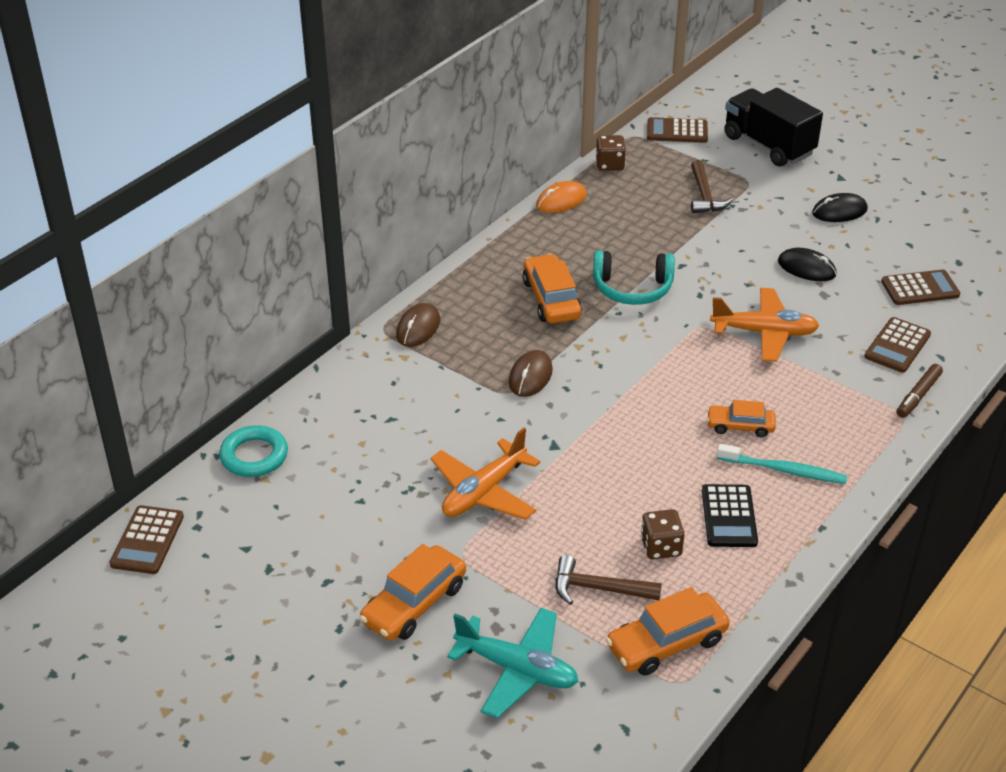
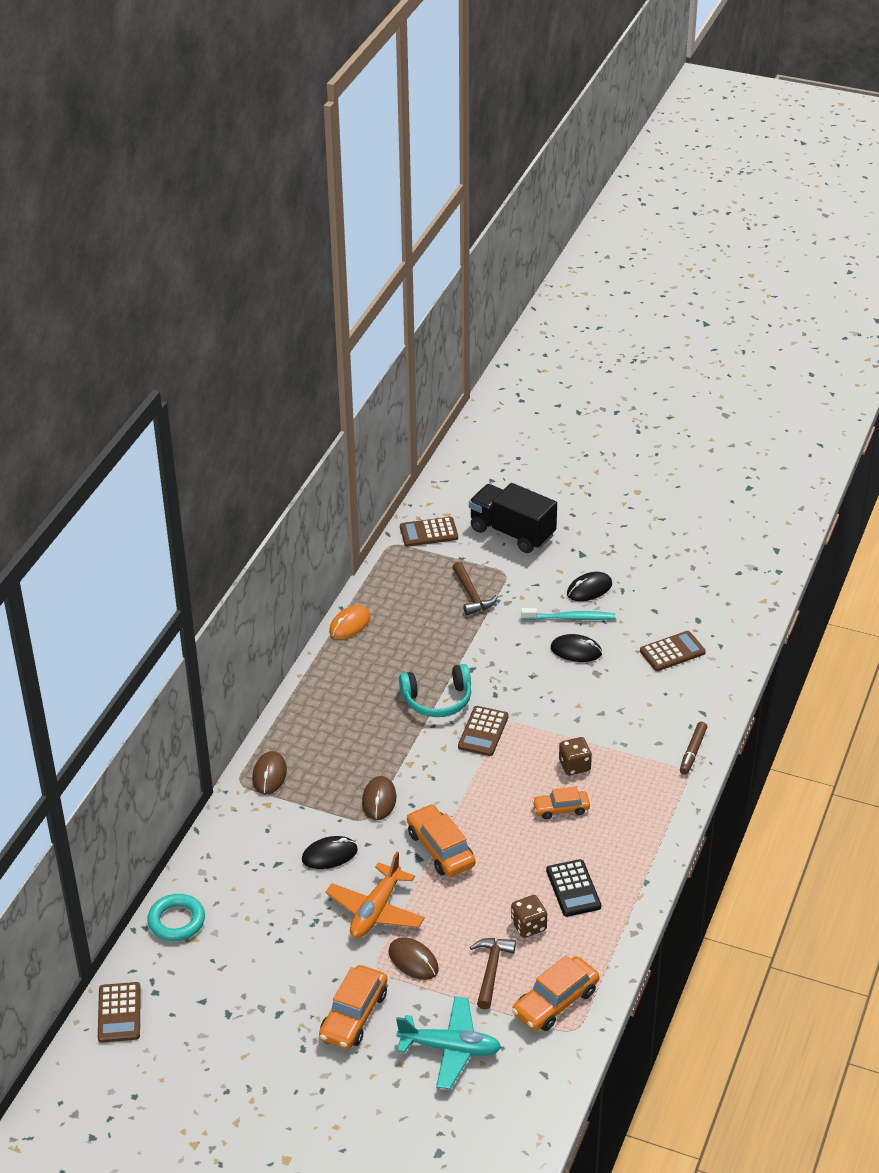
camera: 15 degrees left, 0 degrees up
(453, 422) = (329, 855): none -> black mouse
(508, 557) = (413, 961): none -> brown mouse
(551, 299) = (373, 724): orange car -> orange car (440, 849)
(599, 588) = (491, 970): brown hammer -> brown hammer turned 105 degrees clockwise
(610, 164) = (380, 579): brown dice -> brown dice (574, 765)
(764, 332) = (557, 719): orange plane -> none
(784, 470) = (605, 840): turquoise toothbrush -> turquoise toothbrush (570, 618)
(897, 346) = (666, 709): brown calculator -> brown calculator (483, 731)

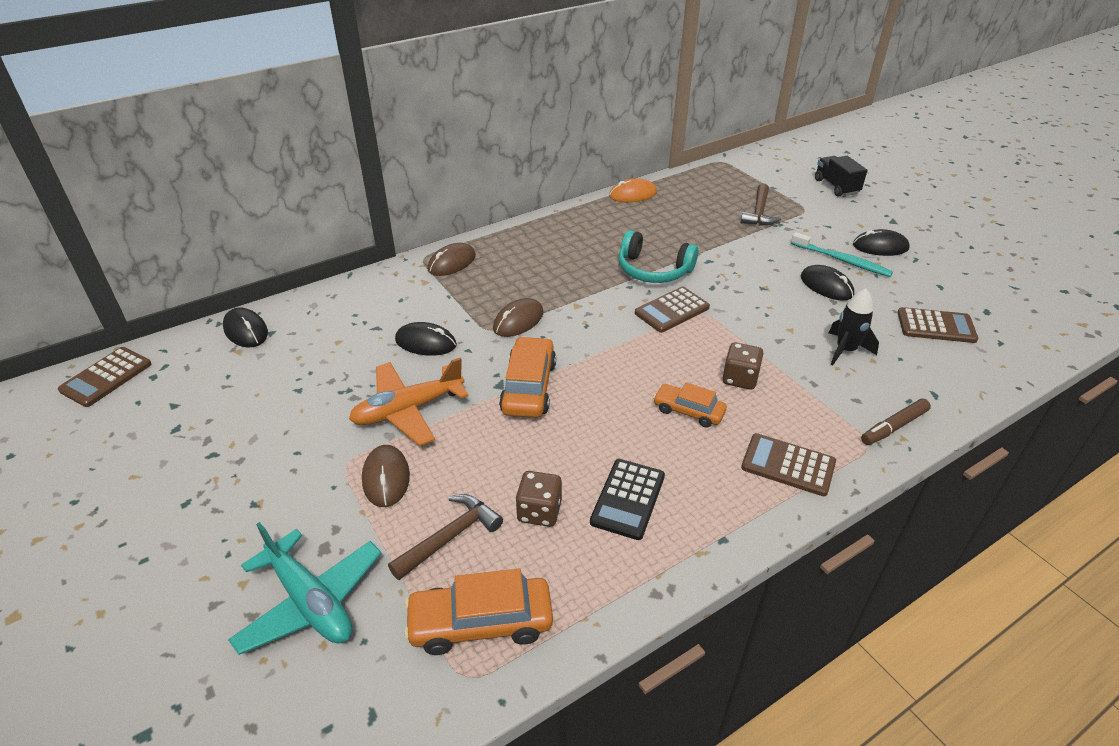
camera: 35 degrees right, 0 degrees up
(176, 921) = (246, 331): turquoise ring -> black mouse
(354, 1015) = (268, 499): orange car -> none
(429, 532) = (760, 164): brown calculator -> brown calculator (788, 465)
(512, 532) = (836, 186): black truck -> black truck, size x0.60
(626, 705) = (845, 350): none -> black rocket

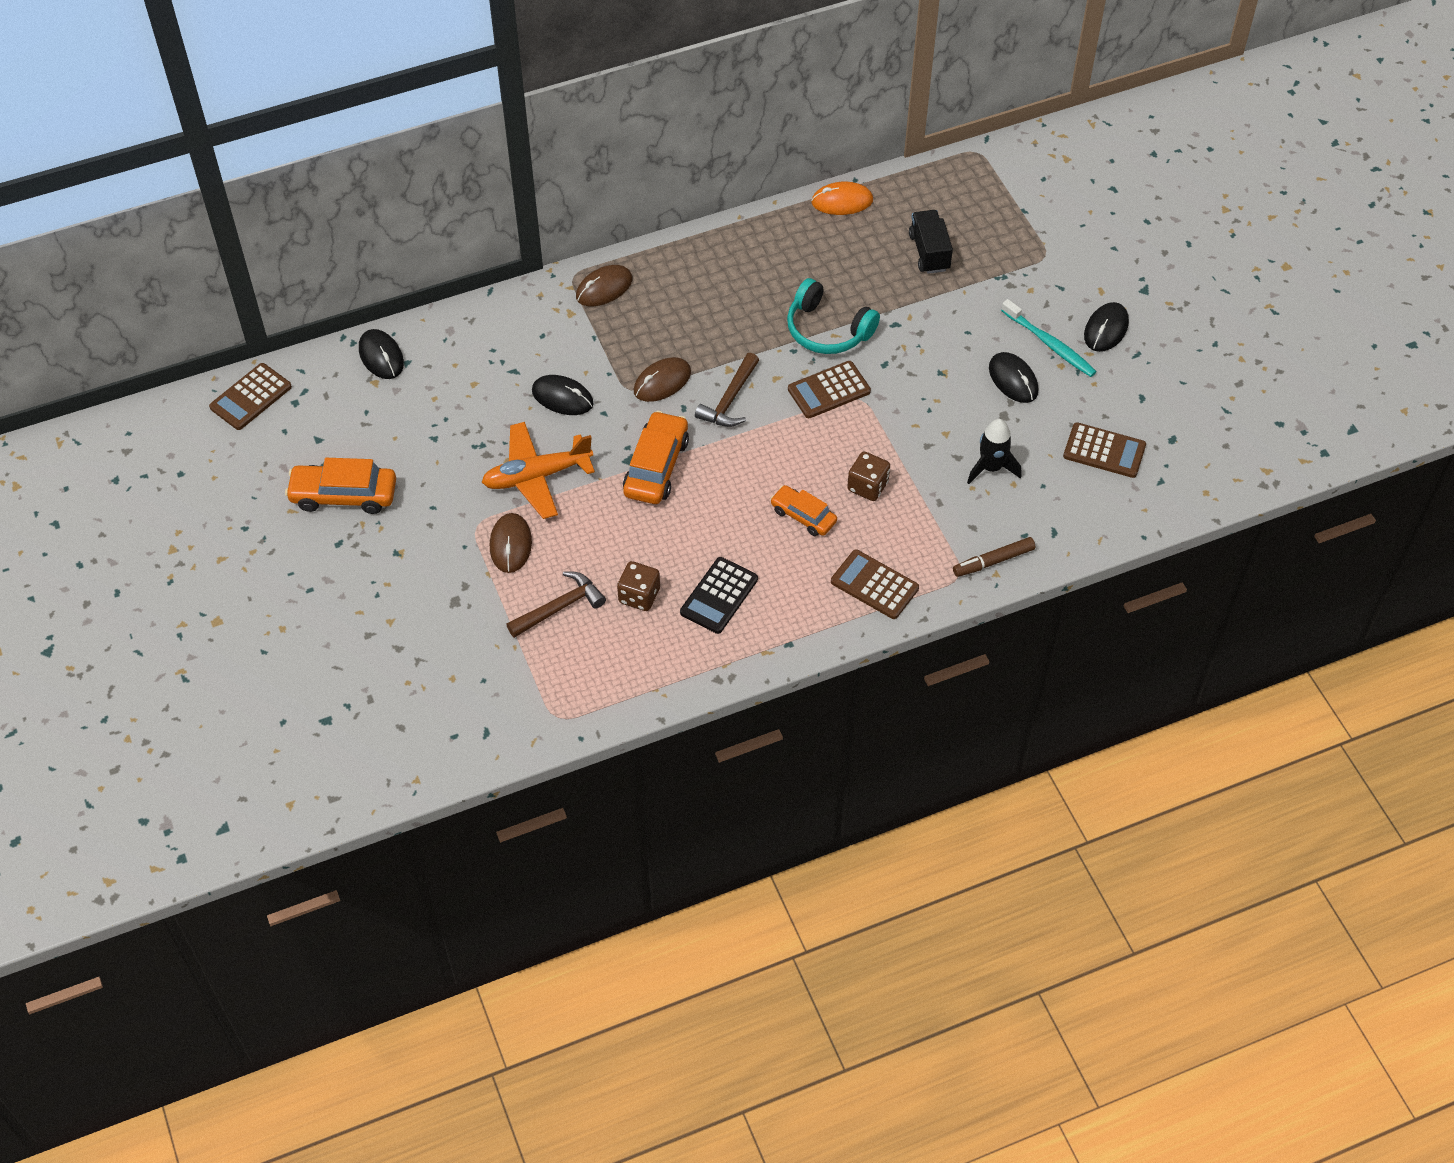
camera: 10 degrees right, 15 degrees up
(310, 601) = (443, 644): turquoise plane -> none
(481, 623) = (574, 680): orange car -> orange car (344, 495)
(759, 212) = (986, 253): brown hammer -> brown hammer (730, 399)
(836, 186) = (1104, 220): black truck -> black truck (929, 252)
(880, 247) = (1106, 329): black mouse -> black mouse turned 75 degrees counterclockwise

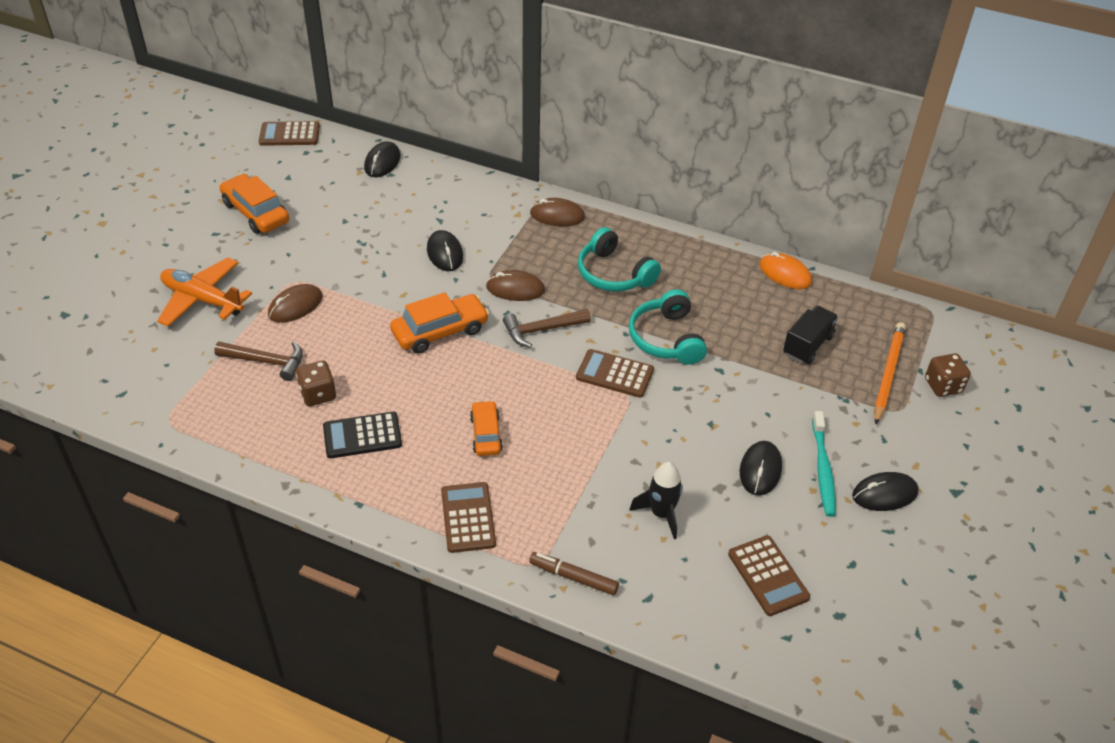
camera: 45 degrees right, 10 degrees down
(537, 476) = (366, 282): orange plane -> orange plane (202, 300)
(718, 306) = (613, 274): none -> turquoise headphones
(867, 486) = (555, 452): brown dice -> brown dice (943, 386)
(1007, 231) = (888, 374): none -> orange pencil

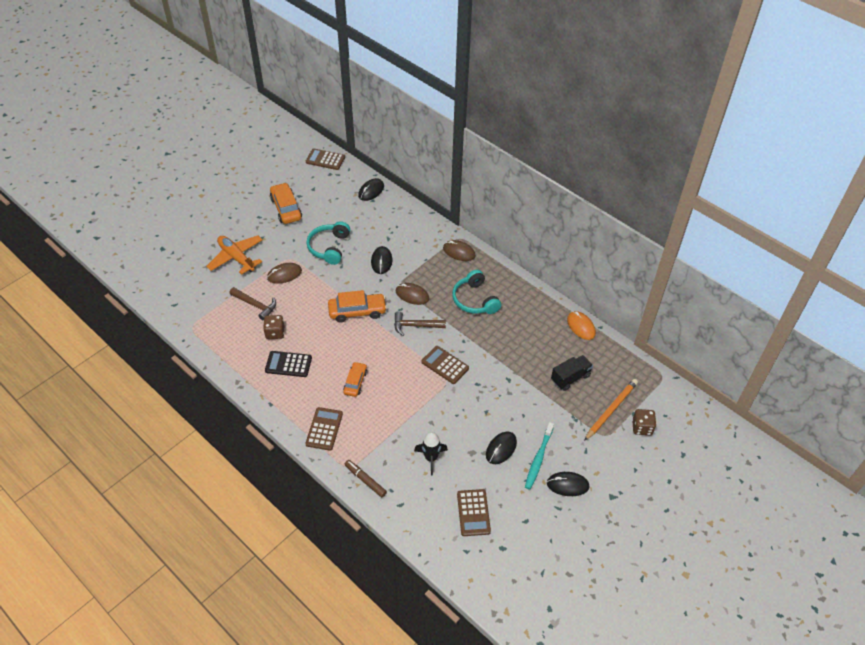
camera: 20 degrees right, 5 degrees up
(666, 338) = (486, 350): turquoise headphones -> turquoise headphones (329, 247)

